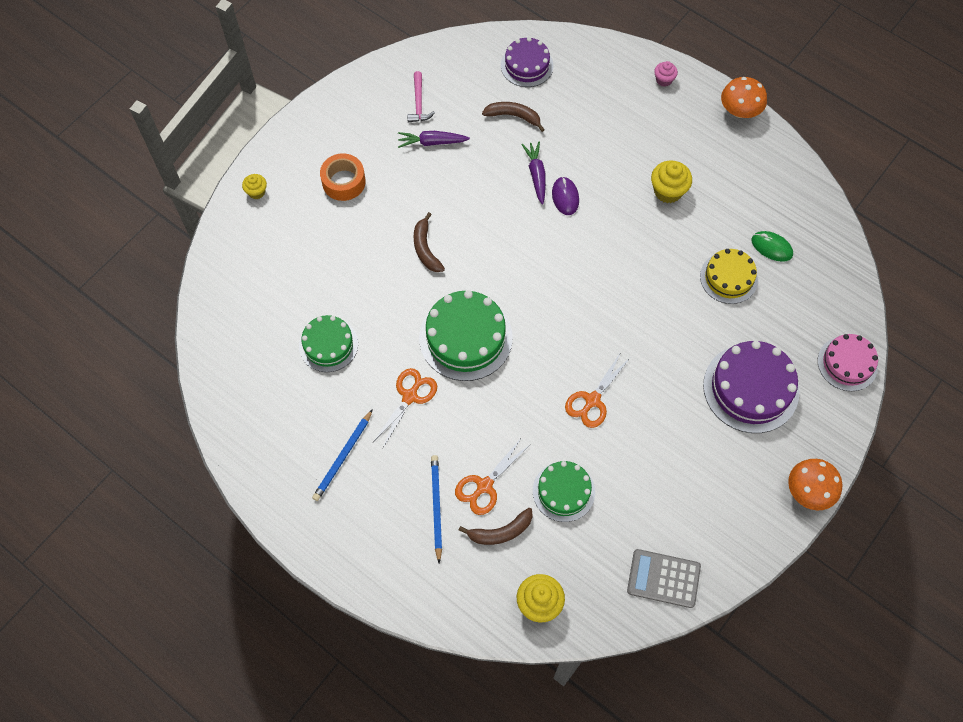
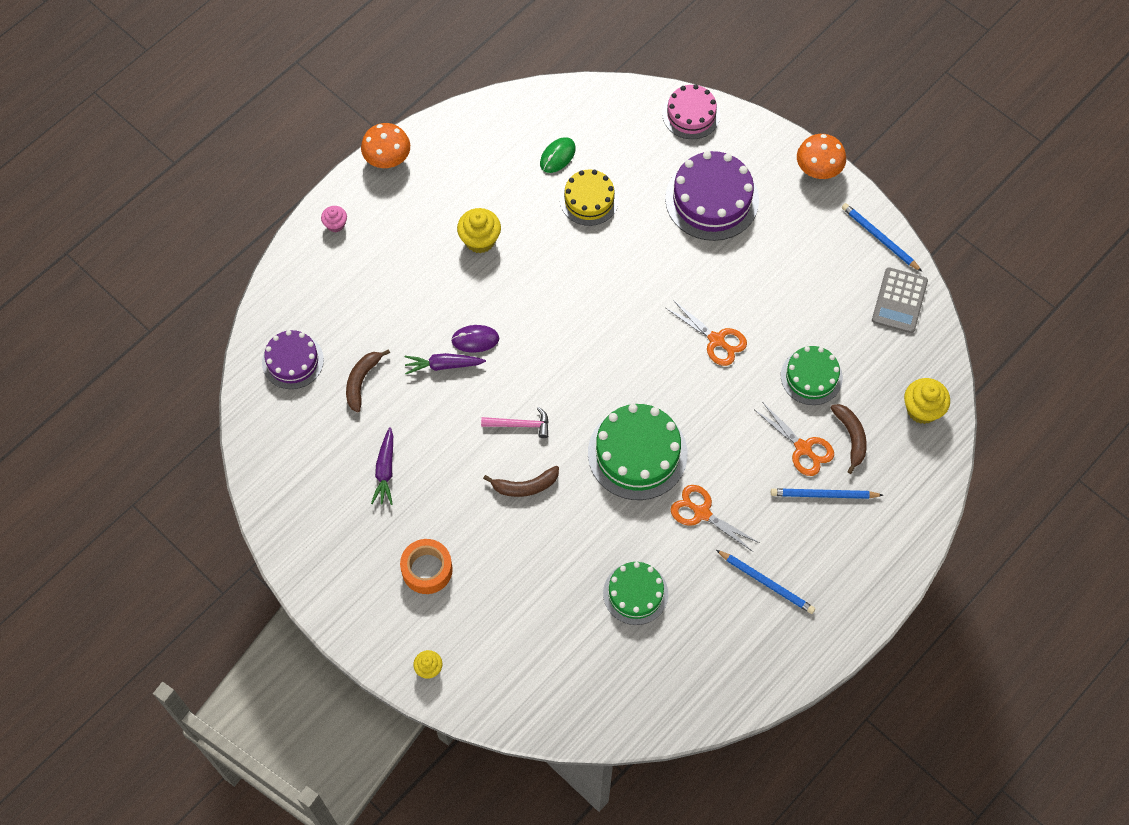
camera: 85 degrees left, 0 degrees up
(418, 103) = (328, 481): pink hammer -> pink hammer (520, 425)
(736, 556) = (879, 238): none -> blue pencil

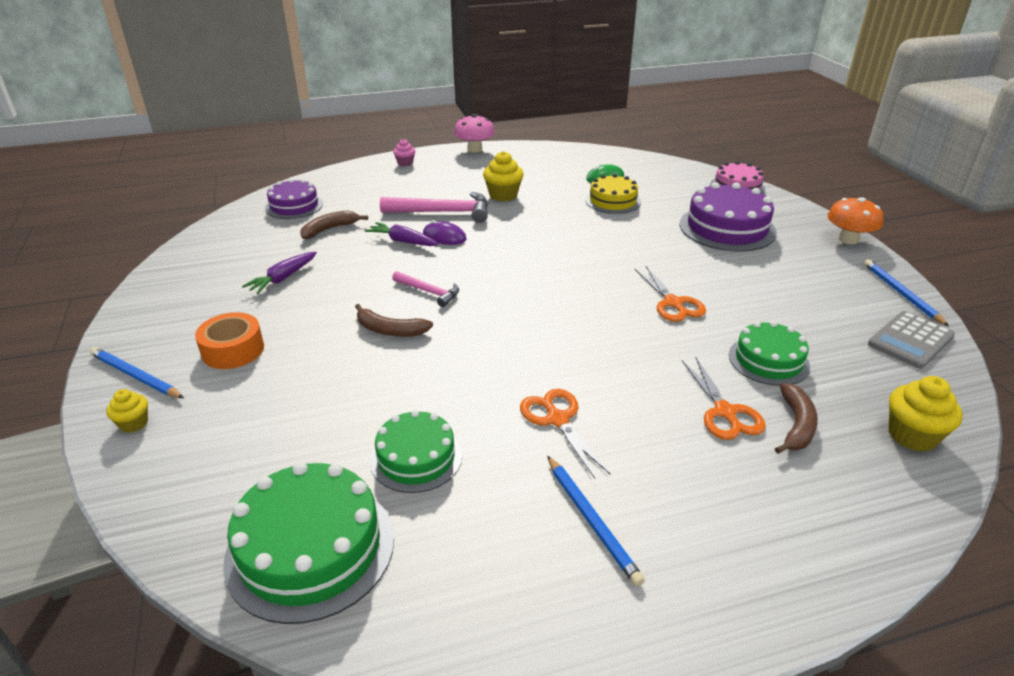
camera: 30 degrees right, 30 degrees down
(387, 158) = (474, 149): orange mushroom -> pink mushroom
(445, 300) = (443, 212): none -> pink hammer
(637, 453) = (524, 348): green cake -> green cake (310, 548)
(824, 495) = (729, 464): blue pencil -> blue pencil (135, 376)

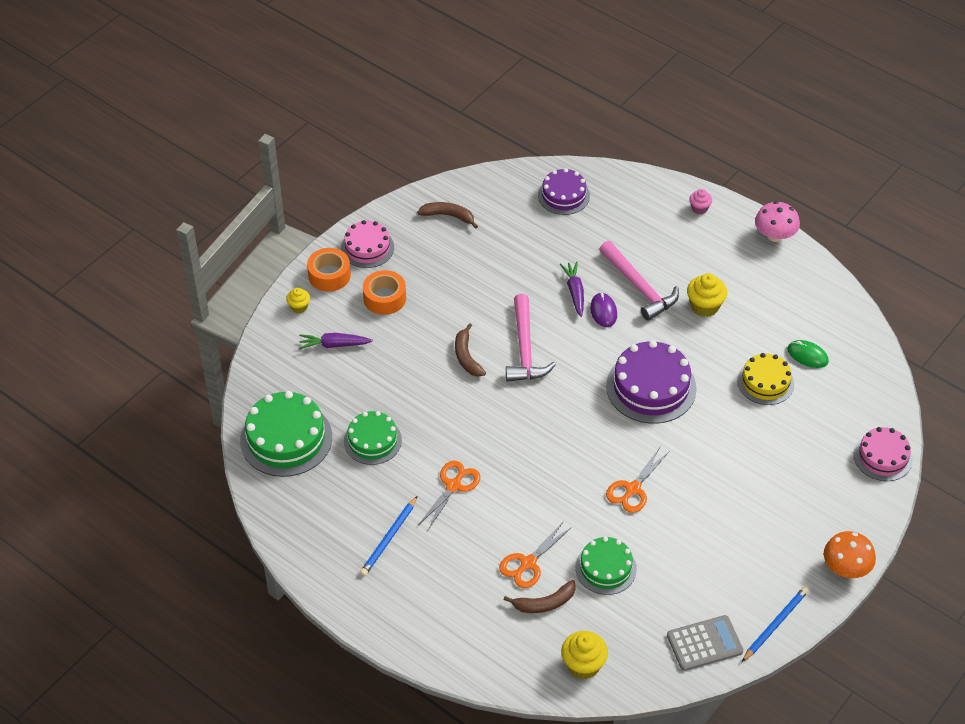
camera: 55 degrees right, 15 degrees up
(135, 376) = (329, 275): blue pencil -> orange tape
(151, 331) = (367, 248): none -> pink cake
(283, 278) = (471, 263): purple carrot -> purple carrot (334, 345)
(329, 229) = (551, 240): brown banana -> brown banana (448, 216)
(429, 292) = (524, 349): pink hammer -> pink hammer, size x1.74
(727, 228) = (788, 478): purple cake -> purple cake (651, 387)
(910, 340) = (704, 643): grey calculator -> grey calculator turned 150 degrees clockwise

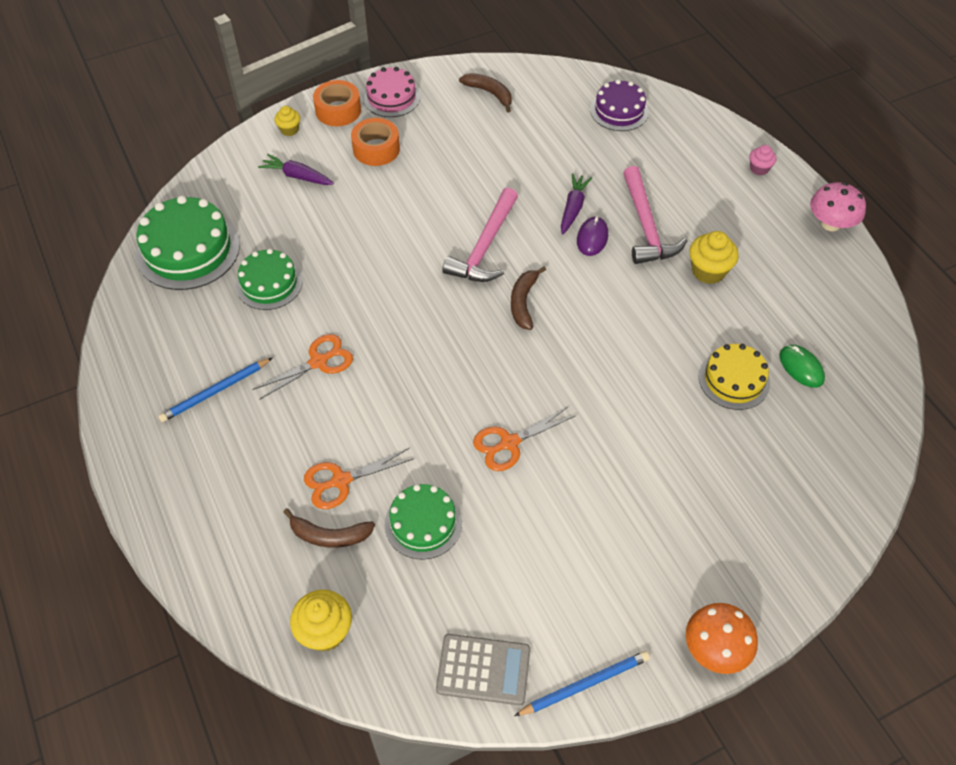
camera: 25 degrees right, 5 degrees up
(466, 357) = (419, 234): brown banana -> brown banana (523, 302)
(651, 387) = (597, 336): purple cake -> none
(883, 457) = (835, 524): pink cake -> none

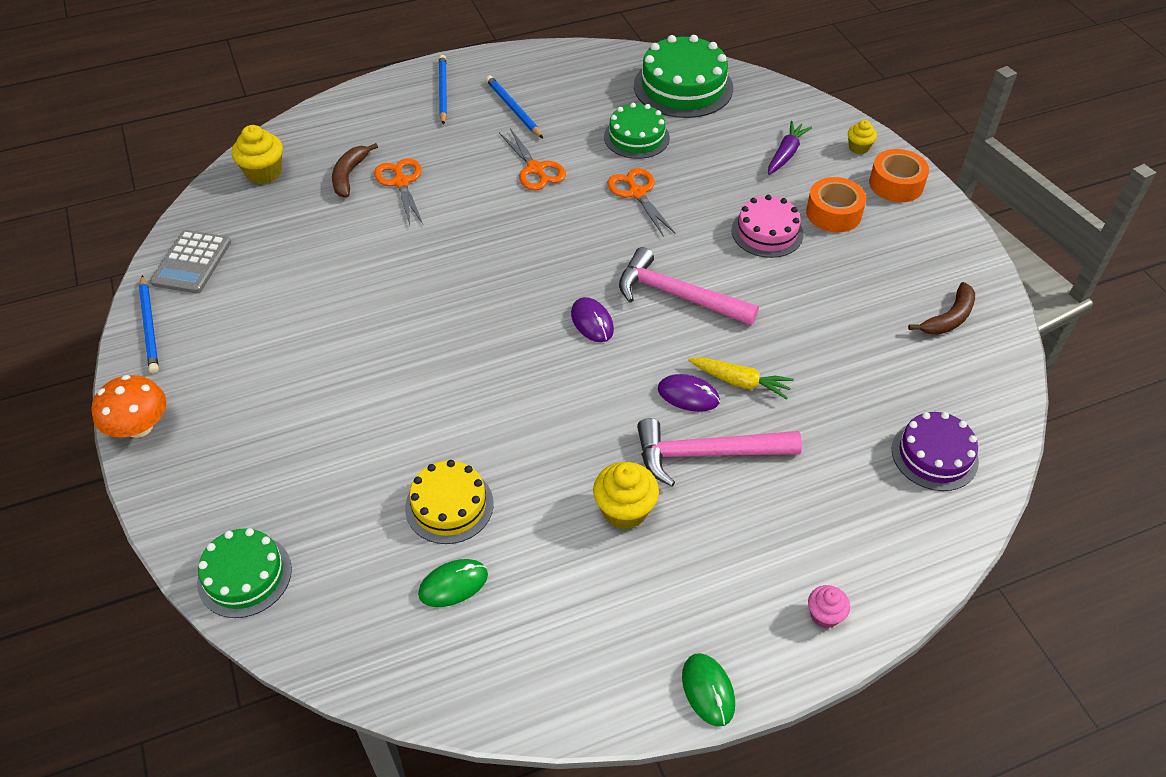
camera: 95 degrees right, 5 degrees down
(176, 465) = (443, 91): none -> blue pencil
(391, 97) = (926, 228): pink cake -> pink cake (767, 232)
(423, 523) = (342, 232): green cake -> green cake (244, 575)
(509, 443) = (412, 296): orange scissors -> orange scissors (637, 193)
(523, 302) = (592, 322): brown banana -> purple mouse
(573, 208) = (739, 382): purple carrot -> yellow carrot
(830, 224) = (708, 690): pink mushroom -> green mouse

